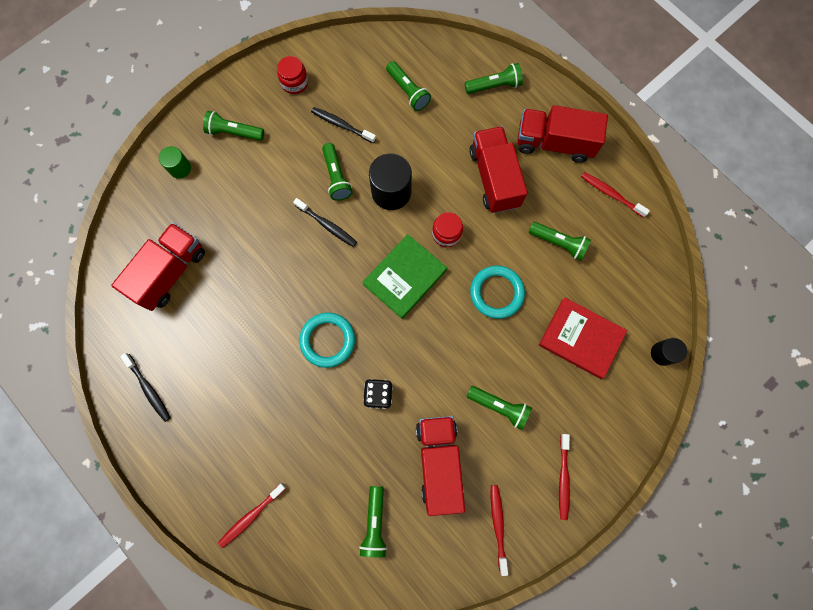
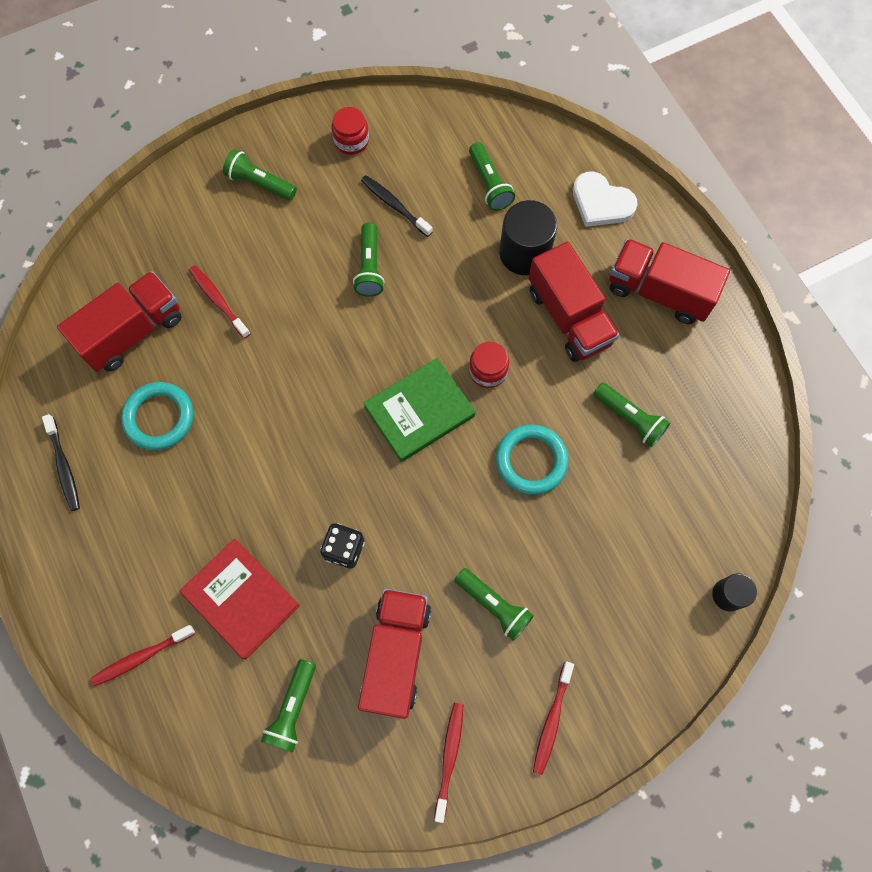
camera: 15 degrees right, 5 degrees down
(180, 168) = (181, 210): green cylinder -> none
(327, 225) = (341, 323): black toothbrush -> none
(327, 340) = (300, 464): turquoise ring -> turquoise ring (159, 417)
(391, 192) = (433, 302): black cylinder -> black cylinder (524, 253)
(494, 86) = (601, 202): green flashlight -> white heart
(494, 178) = (569, 317): red truck -> red truck turned 150 degrees clockwise
(580, 338) = (625, 547): red book -> red book (241, 599)
(611, 194) = (716, 374): red toothbrush -> red toothbrush (218, 301)

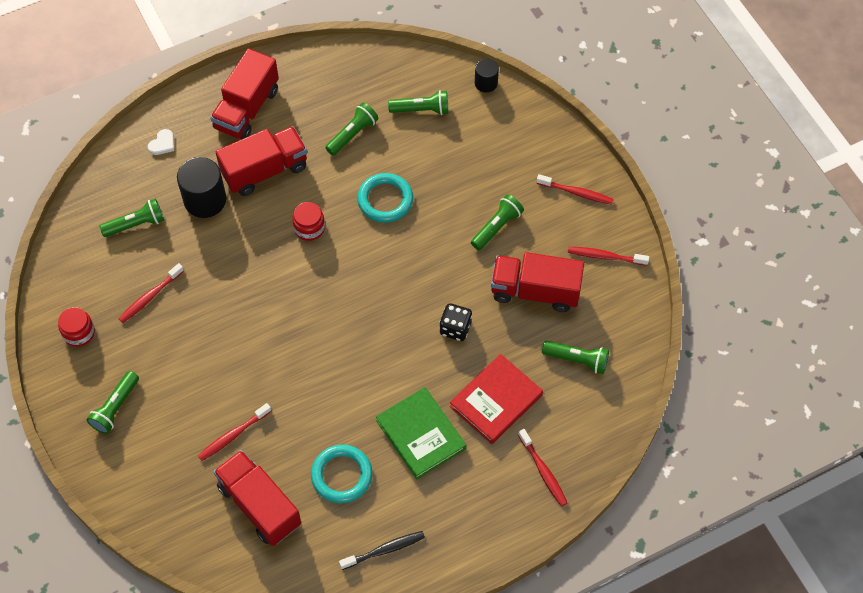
camera: 90 degrees left, 10 degrees down
(369, 267) = (209, 315): green flashlight -> green flashlight (421, 110)
(395, 205) = (150, 297): black toothbrush -> red toothbrush
(419, 411) = (342, 276): green book -> green book (421, 435)
(601, 202) = (162, 144): white heart -> white heart, size x0.55

